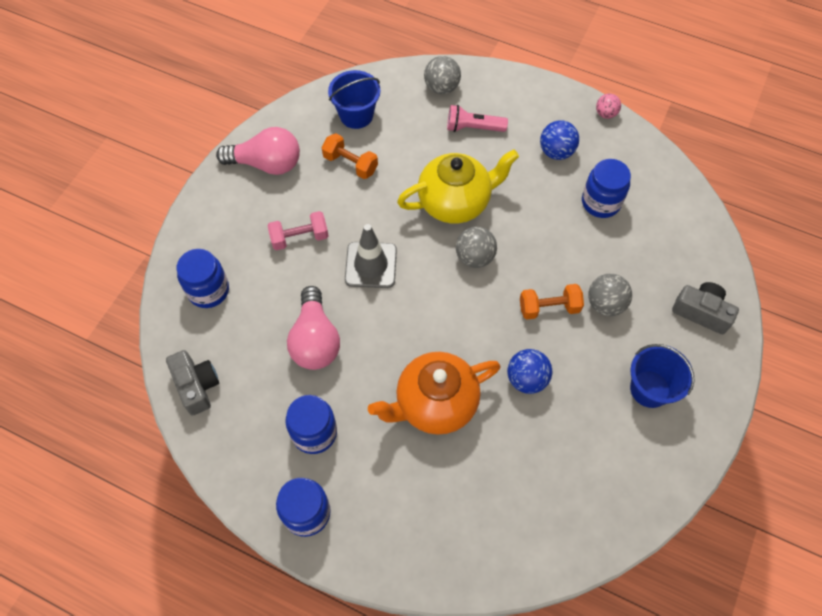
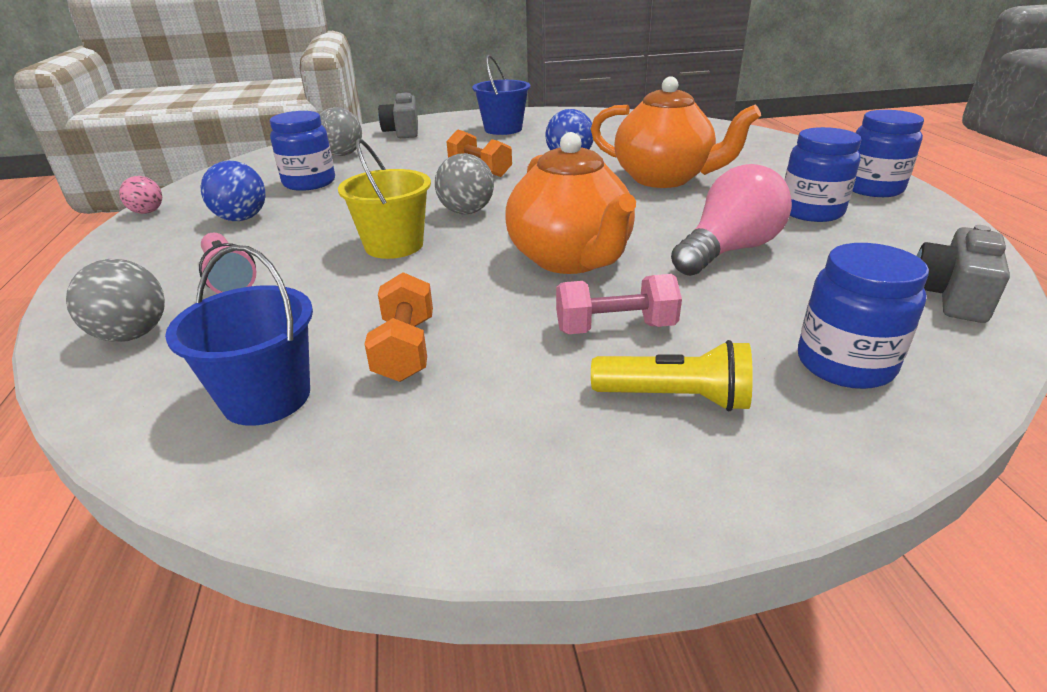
camera: 125 degrees left, 30 degrees down
(246, 223) = (675, 398): none -> yellow flashlight
(266, 164) = (512, 452): pink light bulb -> none
(299, 238) = (615, 328): pink dumbbell -> pink dumbbell turned 45 degrees counterclockwise
(371, 265) = (570, 259): grey traffic cone -> orange teapot
(455, 202) = (394, 245): yellow teapot -> yellow bucket
(605, 304) = (442, 155): grey ball -> grey ball (342, 155)

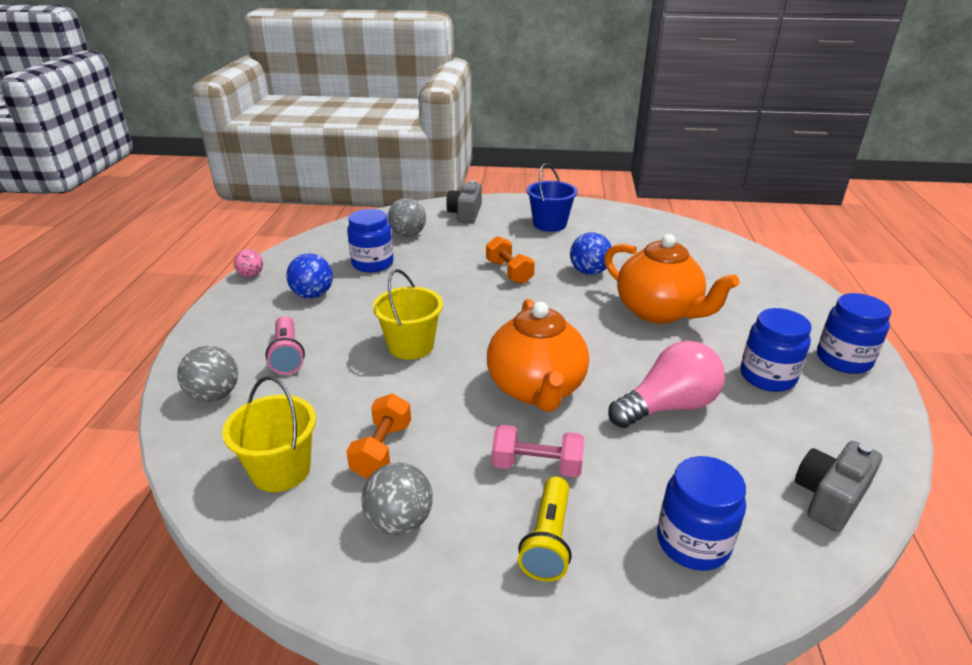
camera: 15 degrees right, 0 degrees up
(267, 397) = (281, 470): blue bucket -> yellow bucket
(466, 212) = (479, 320): grey ball -> grey ball (400, 521)
(675, 398) = (548, 540): yellow flashlight -> yellow flashlight turned 75 degrees clockwise

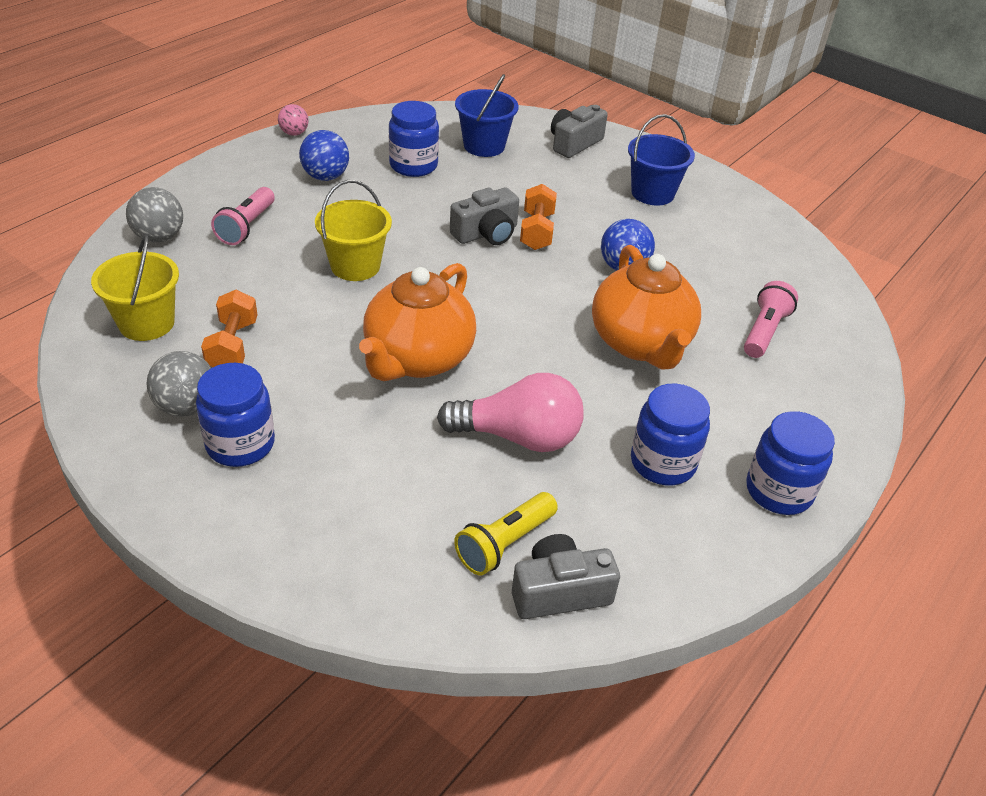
camera: 30 degrees right, 10 degrees up
(382, 450) = (233, 346): orange dumbbell -> orange dumbbell turned 45 degrees counterclockwise
(408, 234) = (484, 146): grey ball -> blue bucket
(478, 286) = (486, 233): none -> grey camera
(537, 466) = (336, 423): pink dumbbell -> none
(548, 540) = (275, 482): yellow flashlight -> yellow flashlight (504, 543)
(693, 542) = (385, 551): blue jar -> blue jar (240, 444)
(712, 274) = (764, 331): none -> pink flashlight

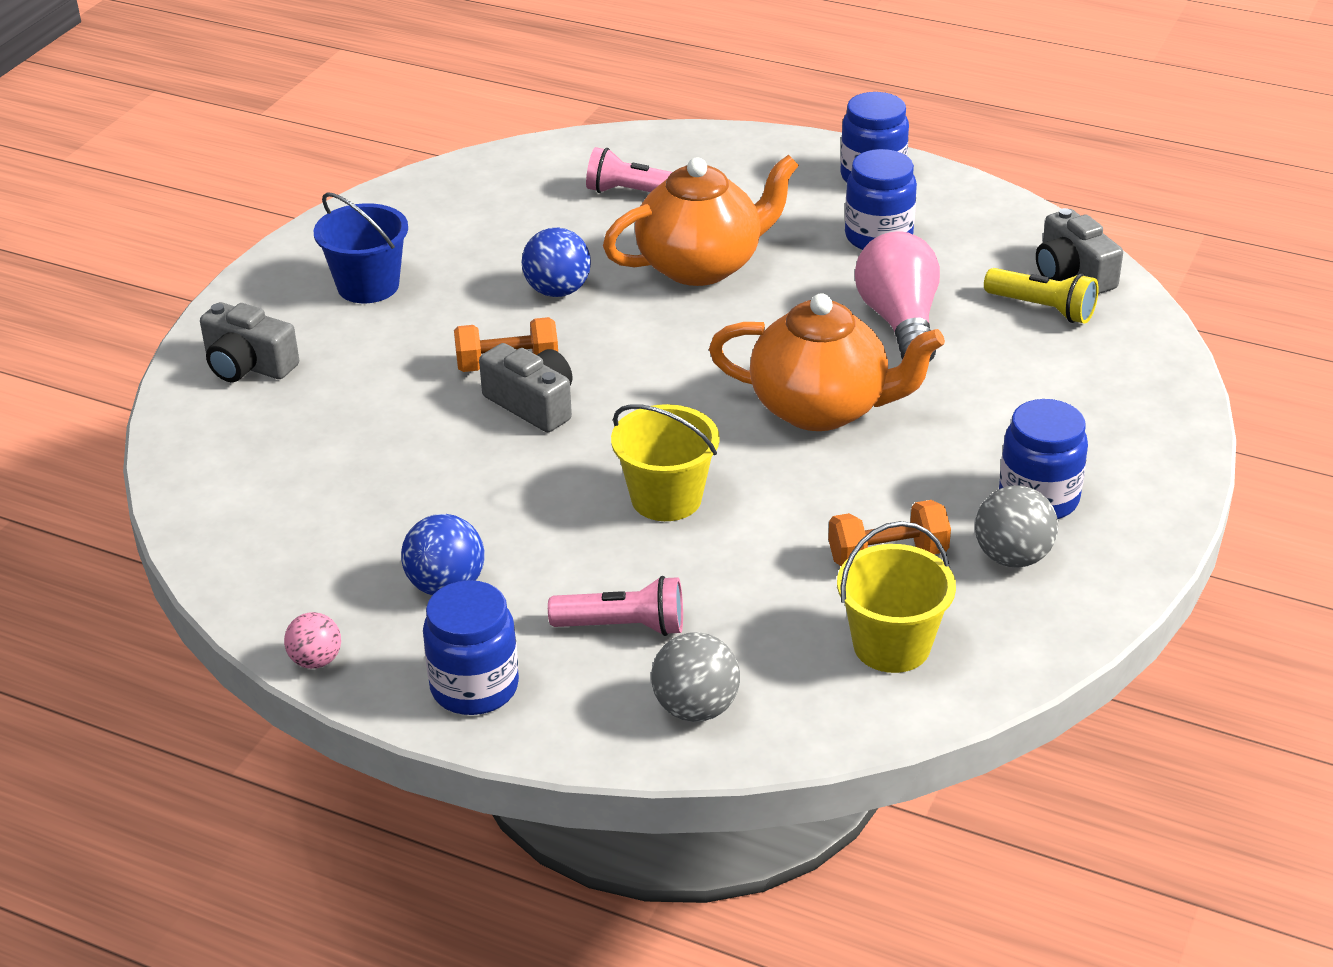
camera: 100 degrees left, 5 degrees down
(413, 165) = (375, 504): blue jar -> blue jar (474, 687)
(484, 146) = (287, 447): blue bucket -> none

